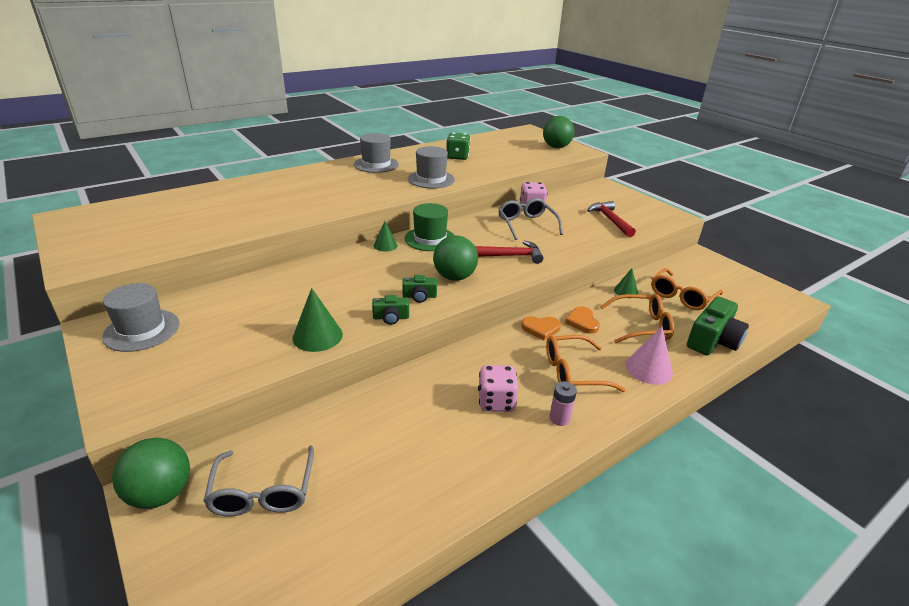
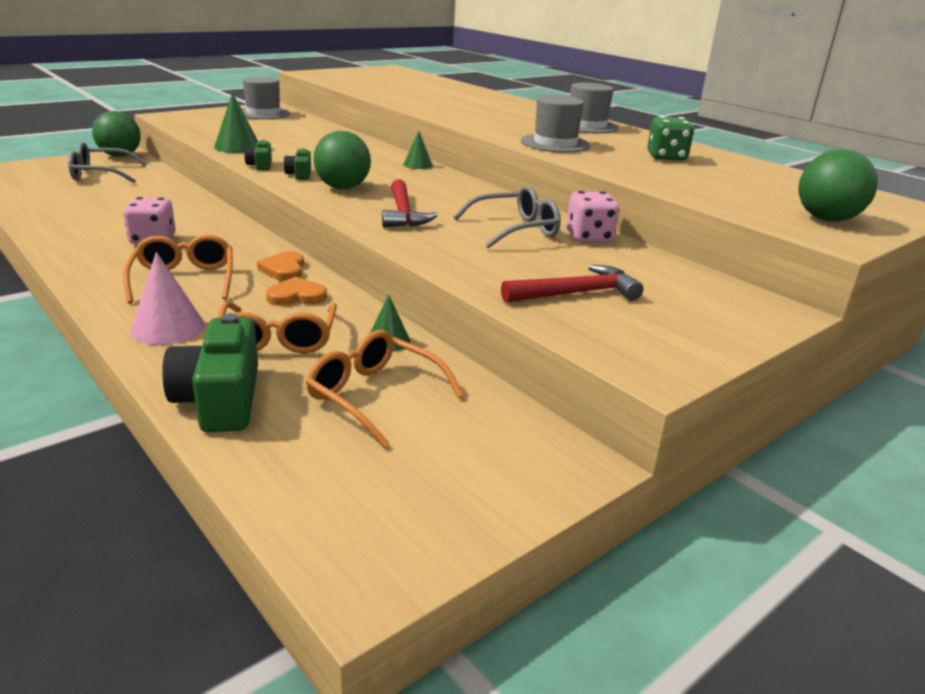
camera: 85 degrees right, 5 degrees down
(430, 239) = (442, 181): green hat -> none
(559, 418) = (107, 265): pink battery -> none
(713, 340) = (220, 399): green camera -> green camera turned 45 degrees clockwise

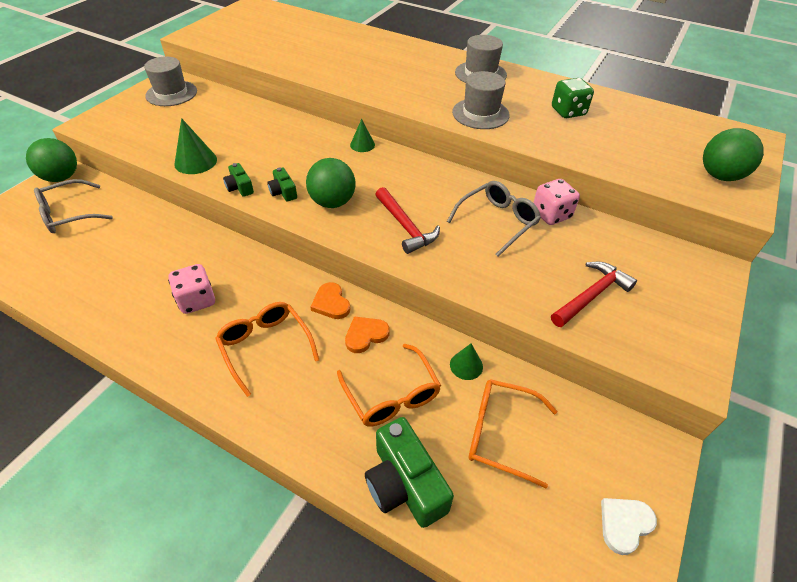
camera: 20 degrees left, 20 degrees up
(168, 328) = (302, 415): pink cone -> none
(460, 506) = (624, 524): none -> white heart

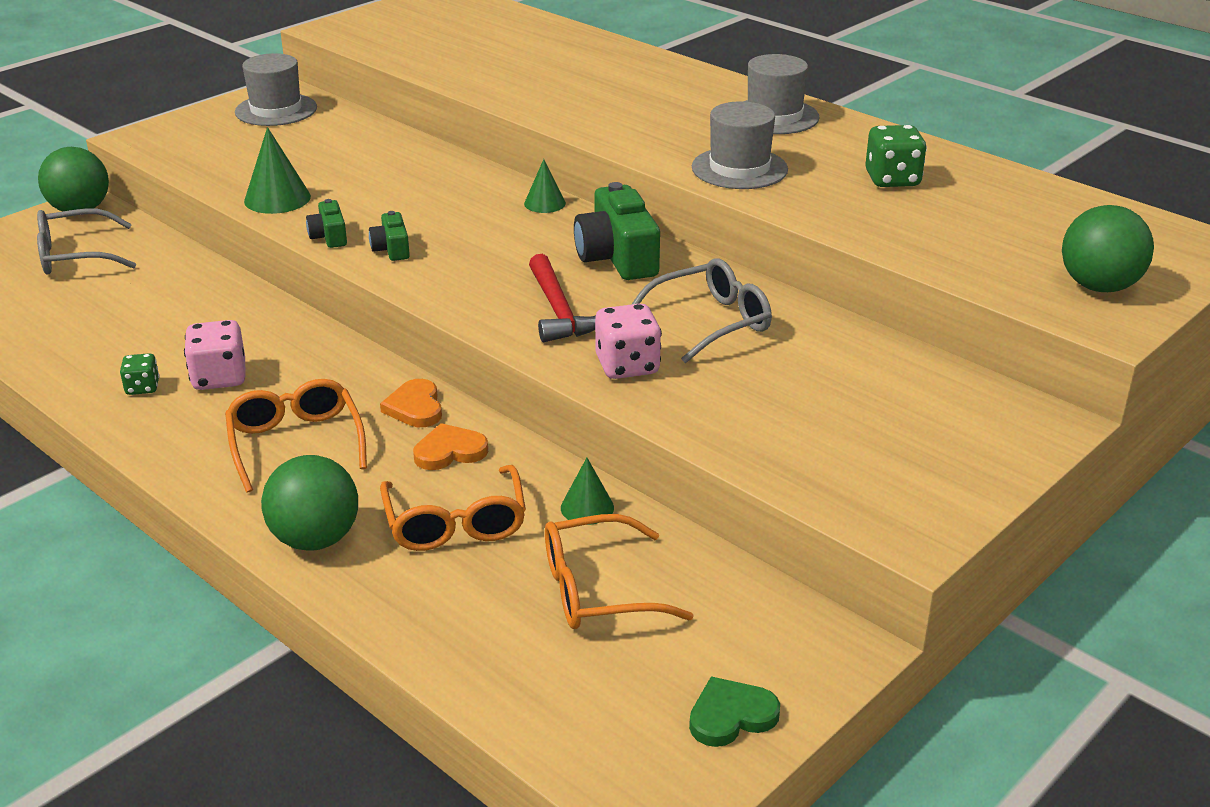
camera: 15 degrees right, 15 degrees down
(147, 317) = (142, 388): none -> green dice
(332, 202) = (461, 269): green ball -> green ball (315, 539)
(404, 484) = (426, 619): green camera -> green camera (617, 257)
(500, 433) = (597, 590): orange glasses -> orange glasses turned 45 degrees counterclockwise
(551, 214) = (807, 324): pink dice -> pink dice (627, 366)
(591, 295) = (808, 427): red hammer -> none
(624, 524) = (731, 716): white heart -> green heart

